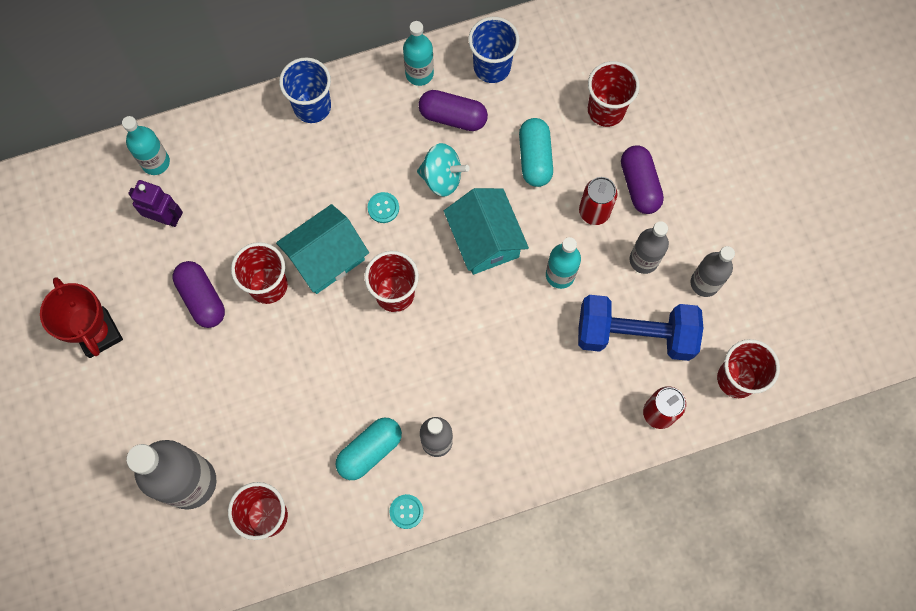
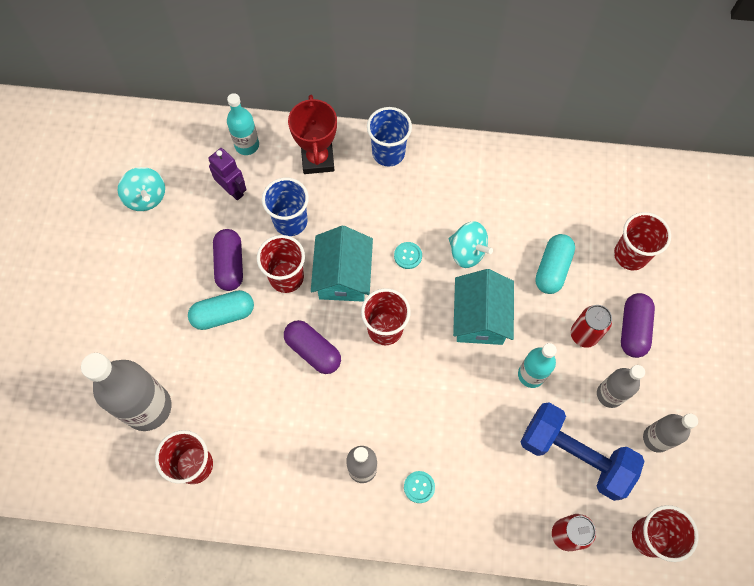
camera: 25 degrees right, 5 degrees down
(74, 266) = (146, 197): none -> turquoise spinning top
(98, 333) = (138, 257): red trophy -> red trophy (318, 159)
(326, 258) = (343, 275): turquoise house -> turquoise house turned 75 degrees counterclockwise
(369, 451) = (303, 450): turquoise capsule -> turquoise capsule (223, 314)
(406, 511) = (309, 516): turquoise button -> turquoise button (419, 487)
(419, 73) = (486, 162): turquoise bottle -> none
(453, 117) = (498, 207): purple capsule -> purple capsule (313, 351)
(492, 67) = (548, 181): blue cup -> blue cup (290, 221)

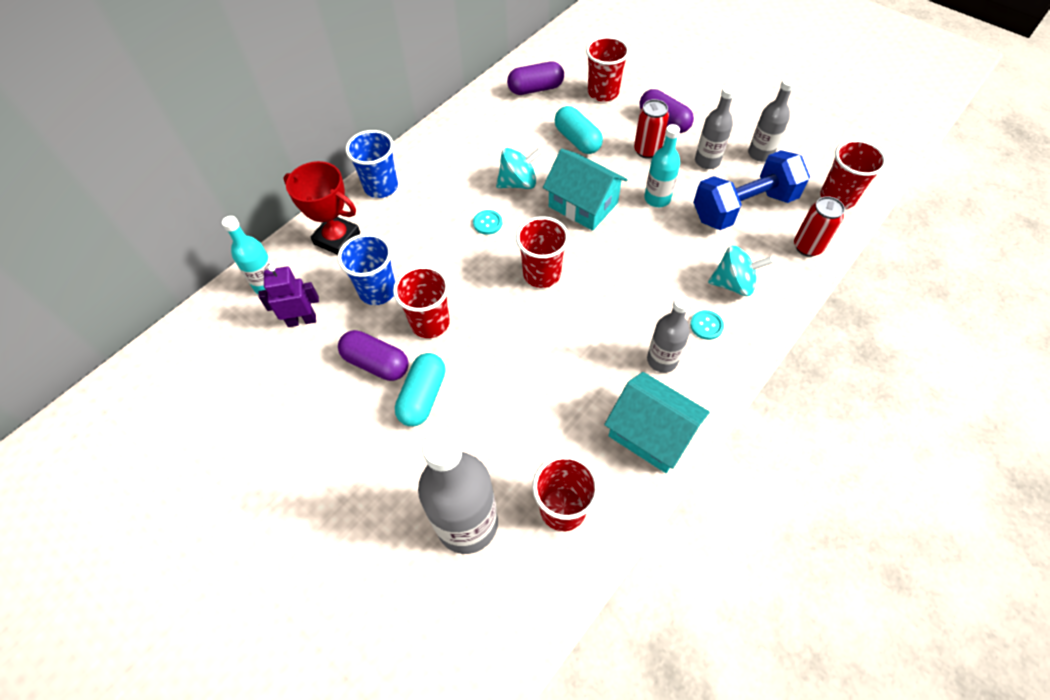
camera: 55 degrees left, 10 degrees down
(146, 197) = (234, 401): turquoise spinning top -> turquoise spinning top (733, 284)
(313, 351) = (520, 340): purple capsule -> purple capsule (535, 89)
(343, 275) = (466, 278): turquoise house -> turquoise house (651, 433)

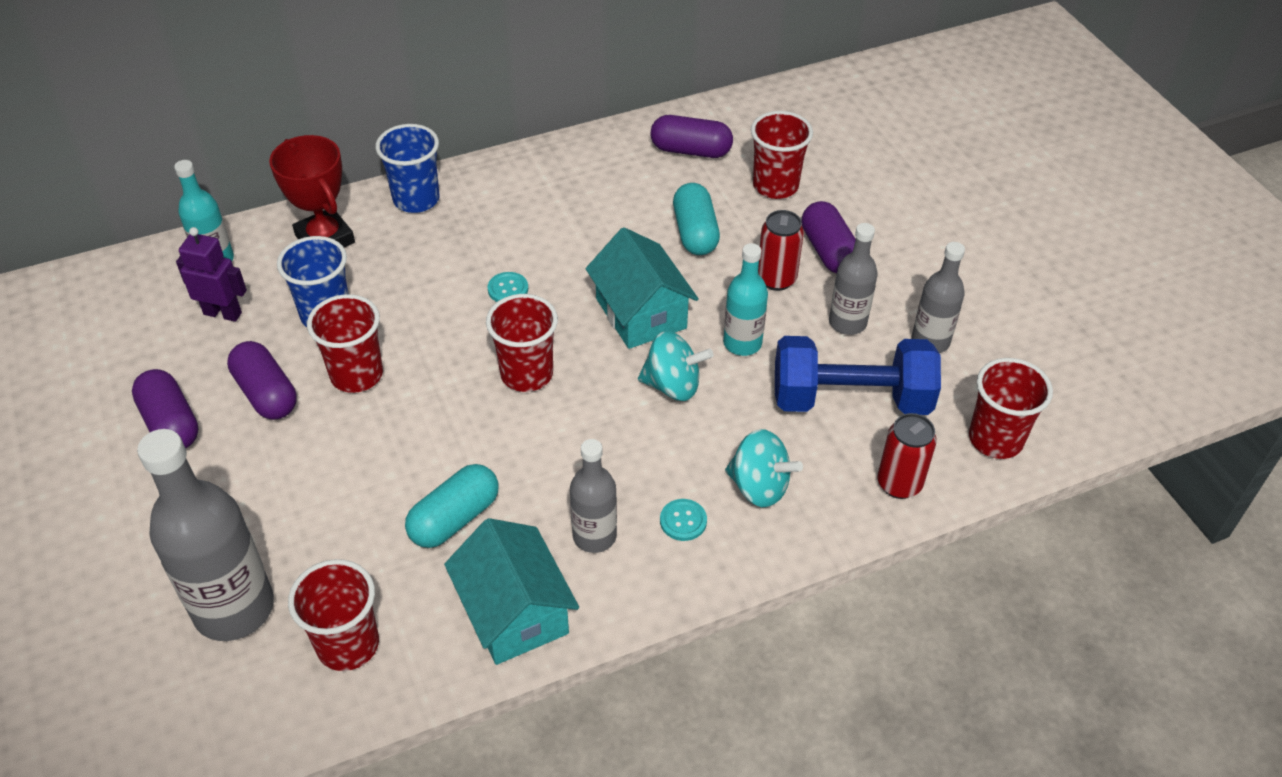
camera: 25 degrees right, 10 degrees down
(322, 415) = (170, 423): none -> purple capsule
(423, 396) = (289, 451): turquoise capsule -> turquoise capsule (454, 518)
(518, 183) = (581, 256): turquoise spinning top -> turquoise spinning top (673, 385)

